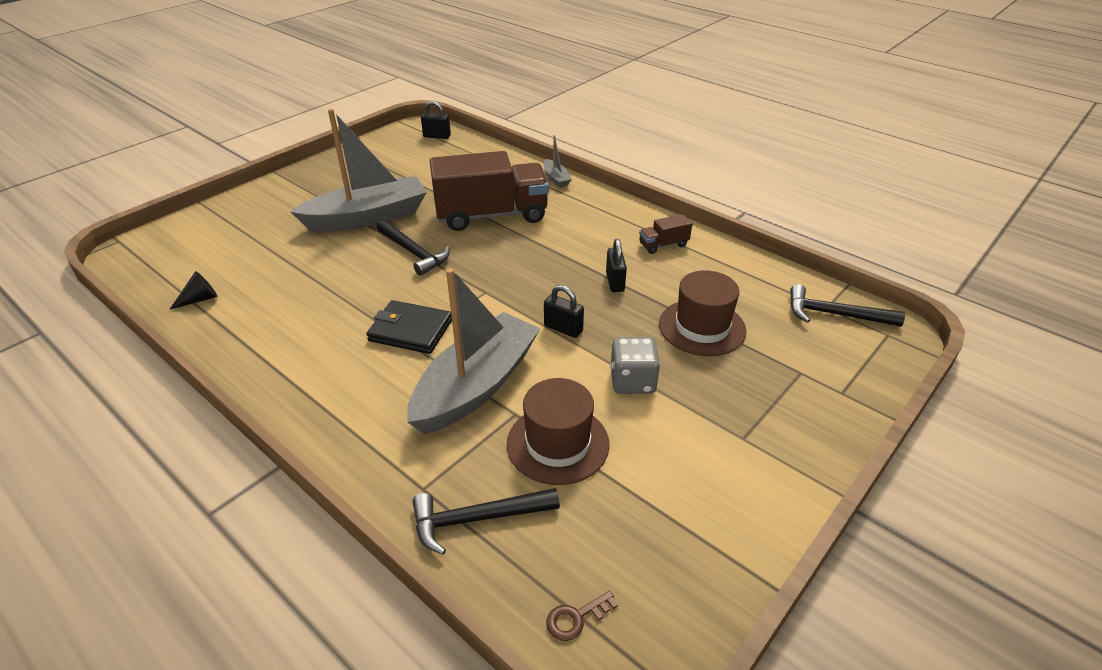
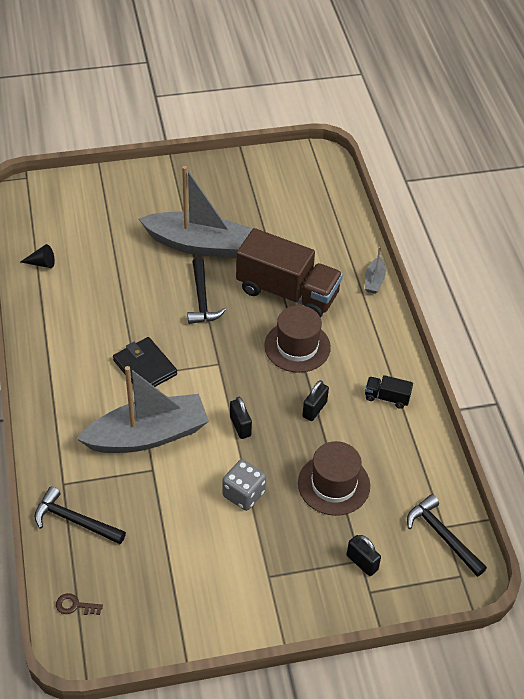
camera: 35 degrees right, 10 degrees up
(437, 136) = (324, 177): black padlock -> black padlock (362, 562)
(558, 443) = (158, 505): brown hat -> brown hat (297, 346)
(663, 245) = (387, 397): brown truck -> black truck

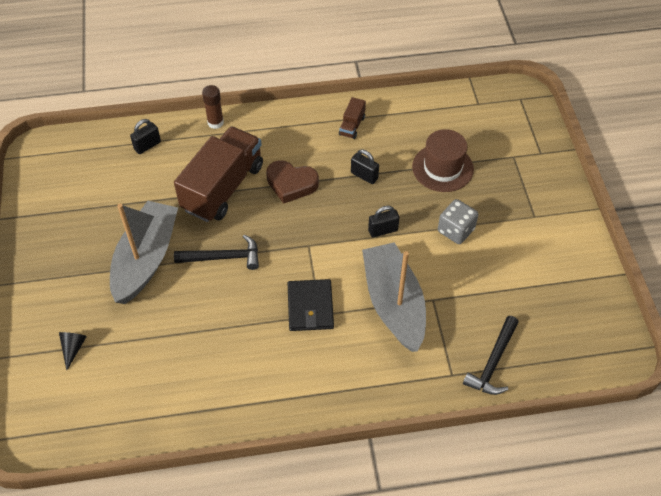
camera: 85 degrees left, 5 degrees up
(42, 263) = (151, 412): black cone -> black cone (73, 348)
(75, 605) = (580, 358): brown key -> none
(145, 367) = (310, 307): black wallet -> black wallet turned 60 degrees counterclockwise
(297, 346) = (291, 184): brown hat -> brown heart
(362, 562) = (515, 155): black padlock -> black padlock (147, 146)
(374, 280) = (215, 122): grey boat -> brown glue stick
(387, 397) = (352, 126): black truck -> brown truck
(442, 535) = (486, 105): black hammer -> none

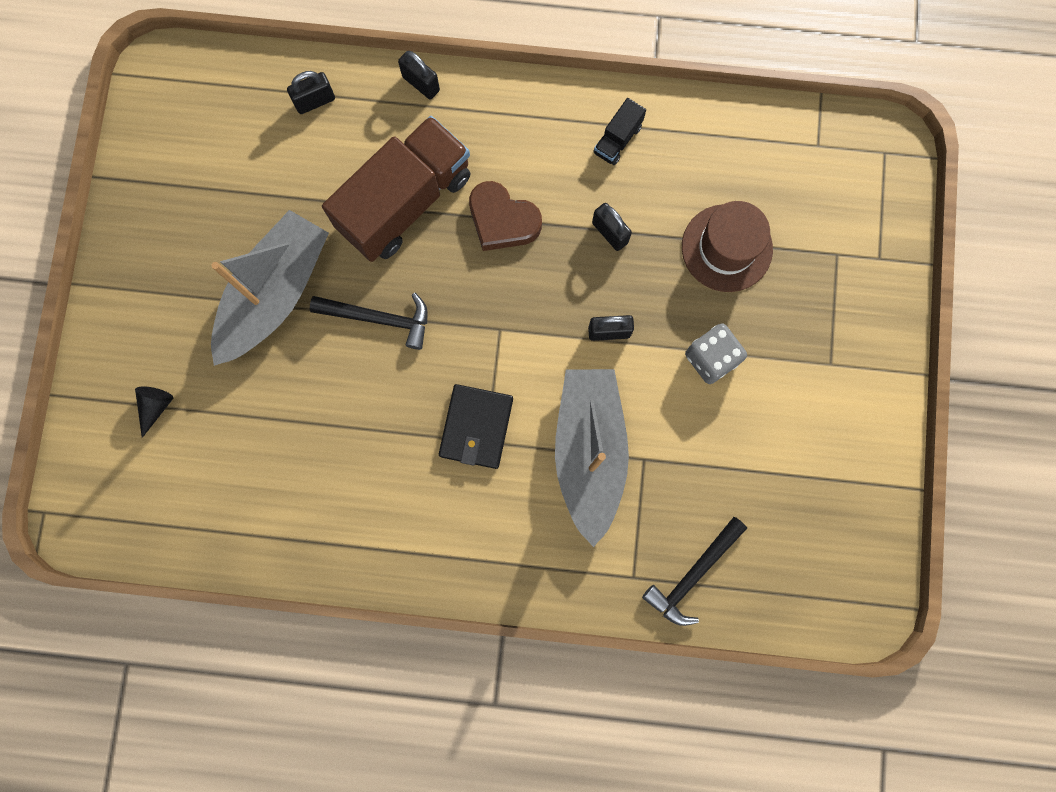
camera: 15 degrees right, 25 degrees up
(215, 122) = (421, 84): brown glue stick -> black padlock
(352, 126) = (617, 139): brown truck -> black truck

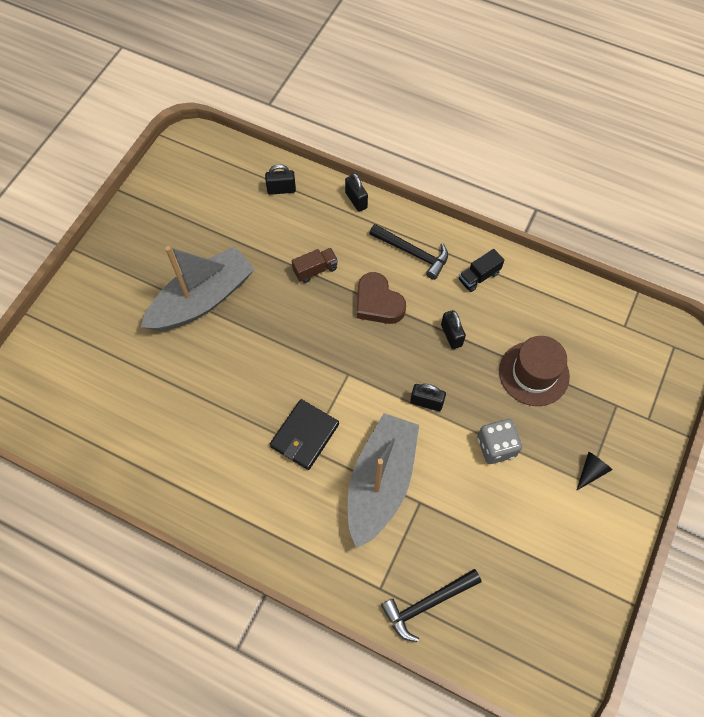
camera: 20 degrees right, 15 degrees down
(156, 407) = (90, 345): black cone -> black cone (591, 471)
(379, 318) = (266, 338): black hammer -> black hammer (413, 253)
(405, 202) = (315, 270): brown truck -> brown truck, size x0.42

